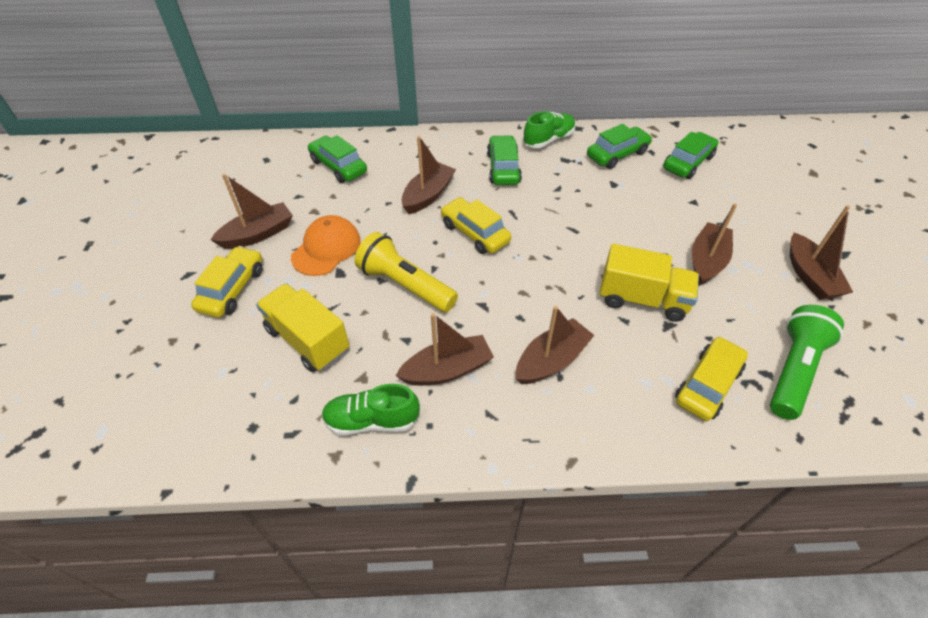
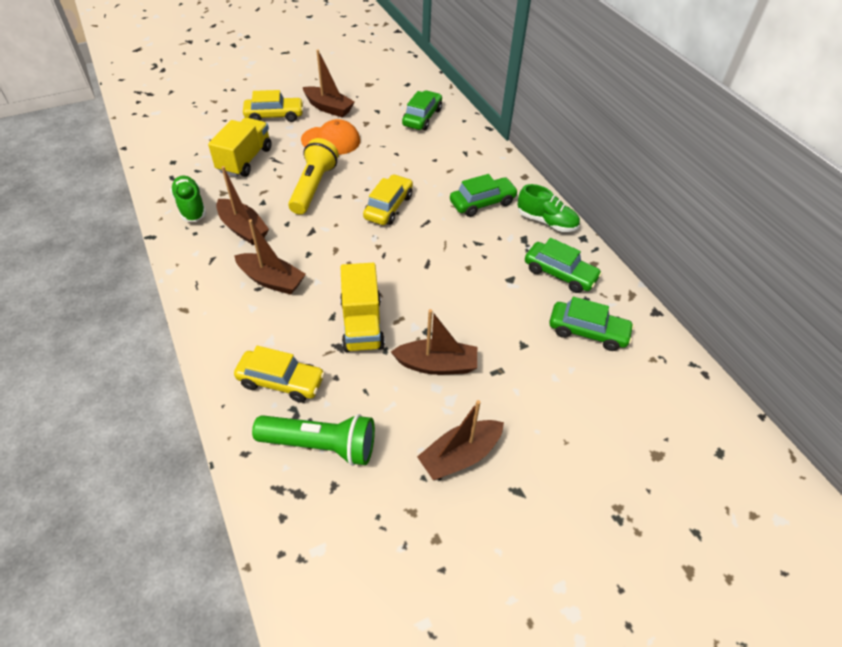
camera: 65 degrees right, 0 degrees up
(428, 195) = (418, 171): brown boat -> none

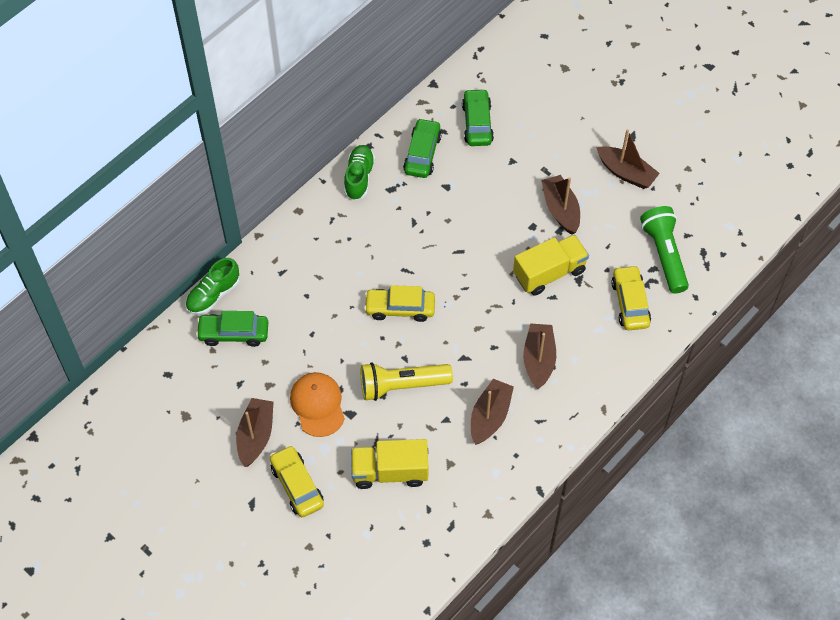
camera: 110 degrees left, 10 degrees up
(191, 207) = (484, 480): green shoe -> green shoe (213, 295)
(482, 203) = (356, 234): green car -> none

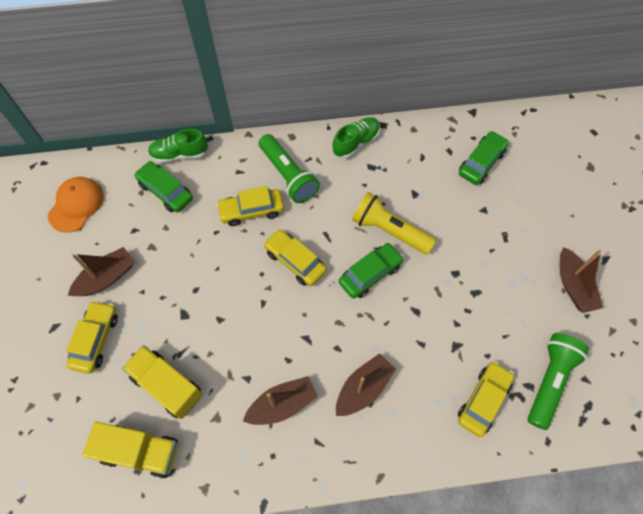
camera: 40 degrees right, 5 degrees up
(317, 405) = (168, 289): orange cap -> orange cap (76, 205)
(325, 295) = (251, 210): none -> yellow car
(328, 245) = (288, 175): none -> green flashlight
(402, 386) = (240, 323): yellow flashlight -> yellow flashlight (389, 230)
(422, 154) = (418, 157): green car -> green car (370, 274)
(549, 273) = (436, 321): yellow truck -> yellow truck (140, 451)
(560, 209) = (490, 276): brown boat -> none

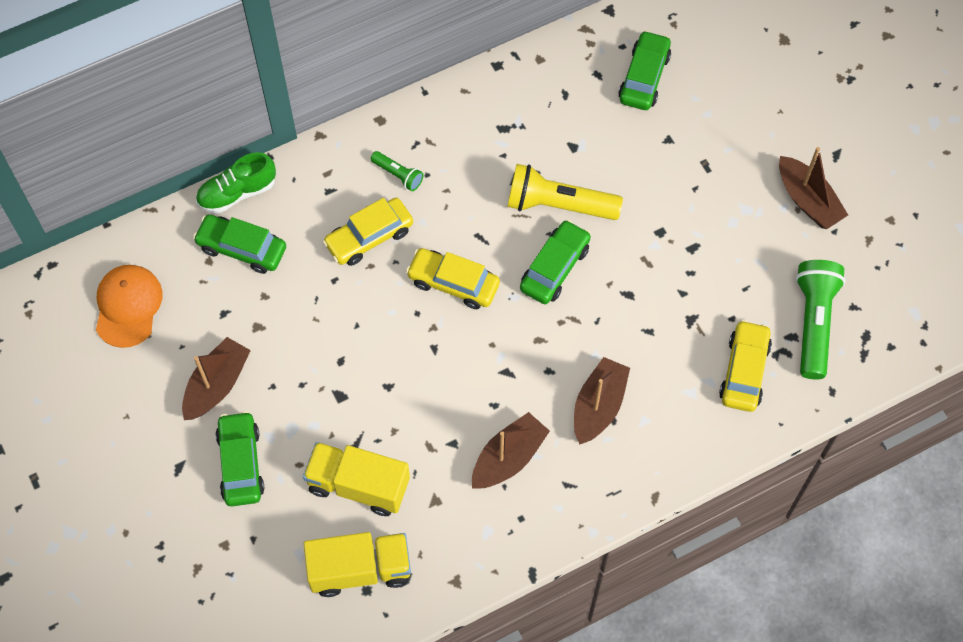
camera: 20 degrees left, 0 degrees up
(96, 339) = (241, 463): yellow car -> green car
(288, 175) = (398, 175): green flashlight -> green flashlight, size x0.50
(356, 142) = (470, 101): green shoe -> none

